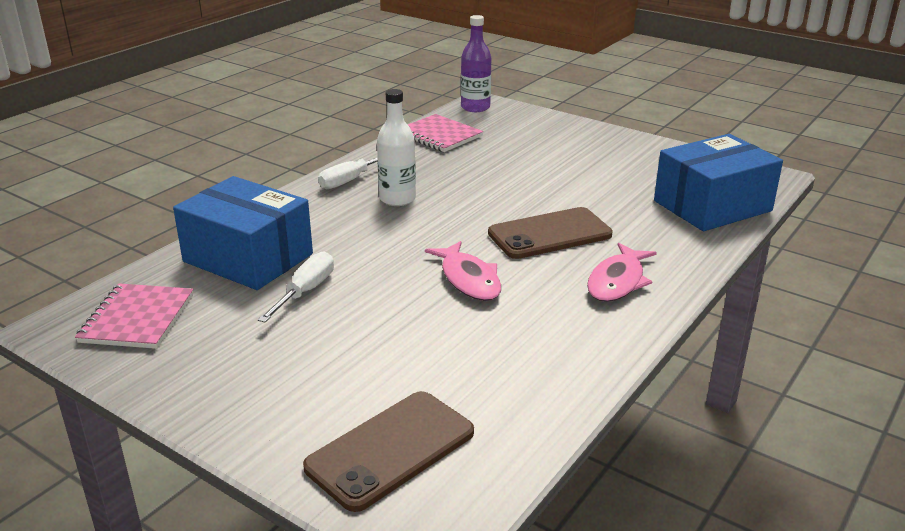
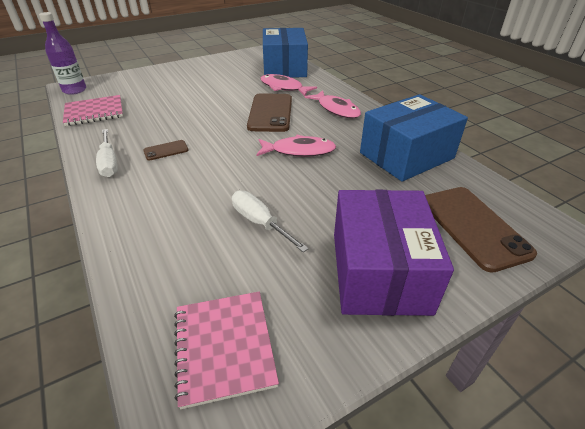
camera: 65 degrees left, 10 degrees up
(137, 318) = (224, 347): pink notebook -> pink notebook turned 45 degrees clockwise
(248, 258) = (177, 244): blue box -> blue box (406, 155)
(265, 384) = (379, 271): none -> purple box
(397, 199) = (166, 150): white bottle -> brown phone
(640, 223) = (283, 87): none -> pink fish

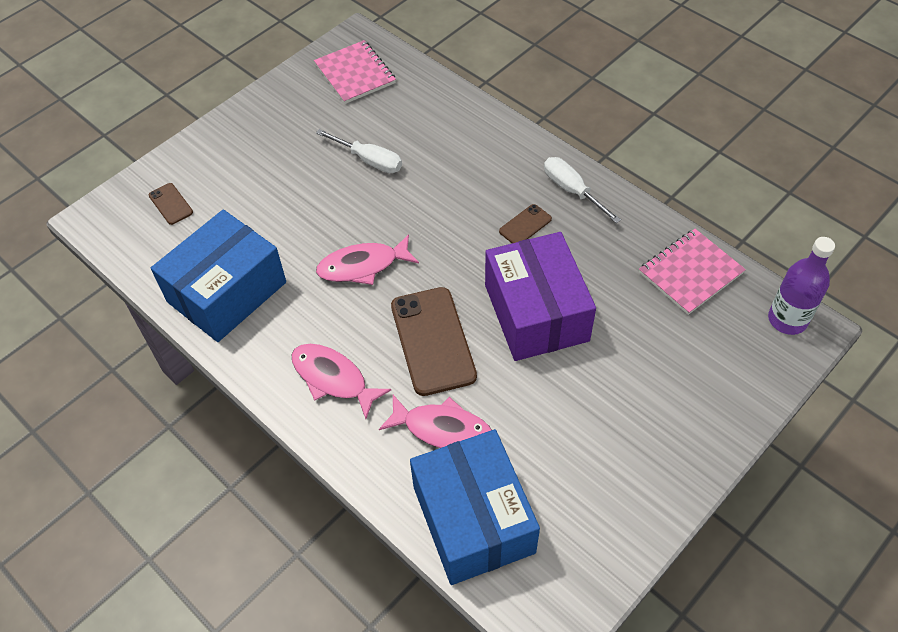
camera: 165 degrees right, 15 degrees up
(379, 271) = (258, 143): purple box -> purple box (536, 312)
(473, 227) = (171, 204): brown phone -> brown phone, size x0.48

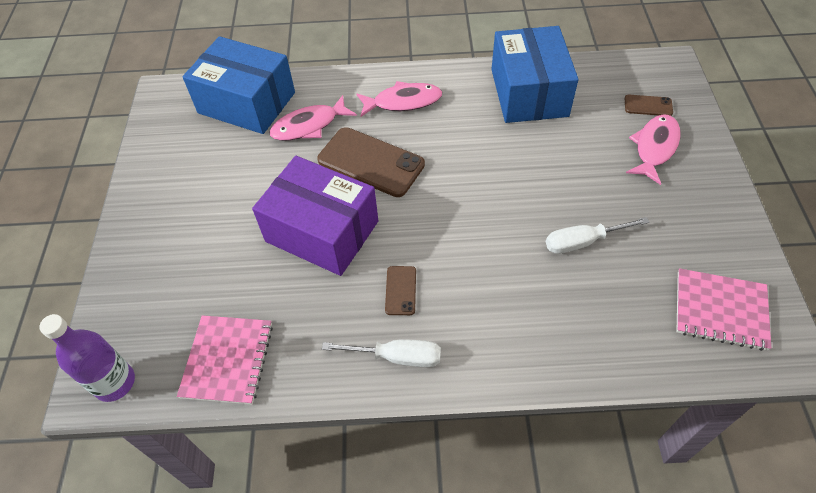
camera: 135 degrees right, 0 degrees up
(363, 266) = (474, 168): pink fish -> pink fish (654, 148)

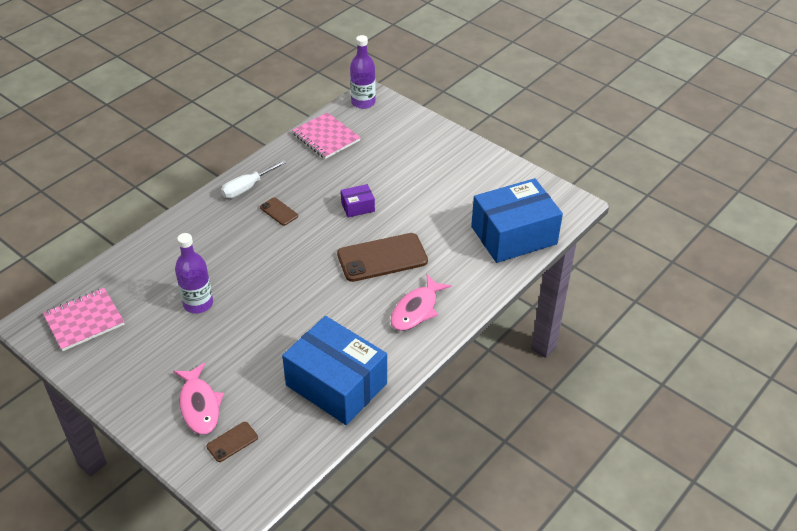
camera: 130 degrees right, 10 degrees down
(309, 126) = (452, 250): pink fish -> none
(322, 231) = (358, 207): purple box -> purple box, size x0.42
(583, 242) = (198, 303): white screwdriver -> purple bottle

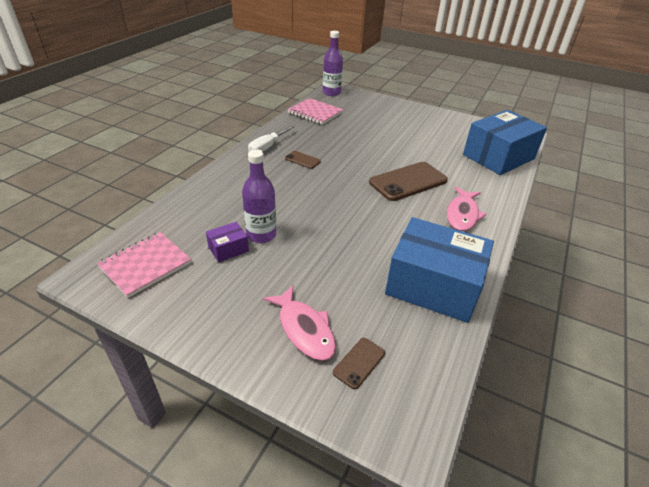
camera: 15 degrees left, 5 degrees down
(358, 207) = (366, 151): purple box -> purple box (228, 249)

